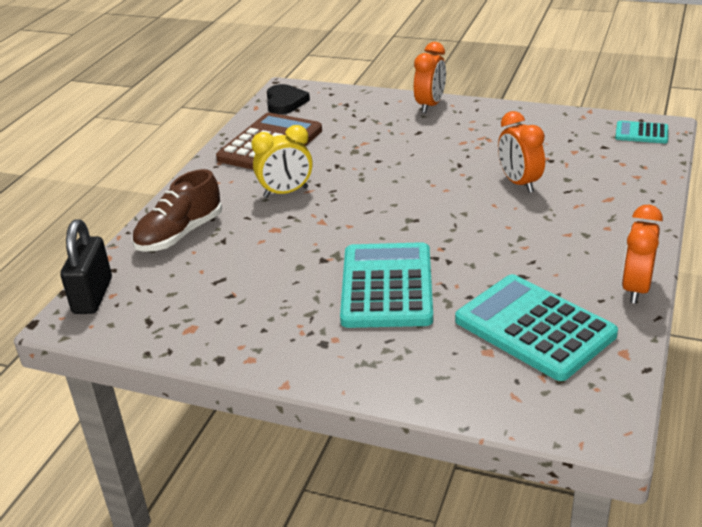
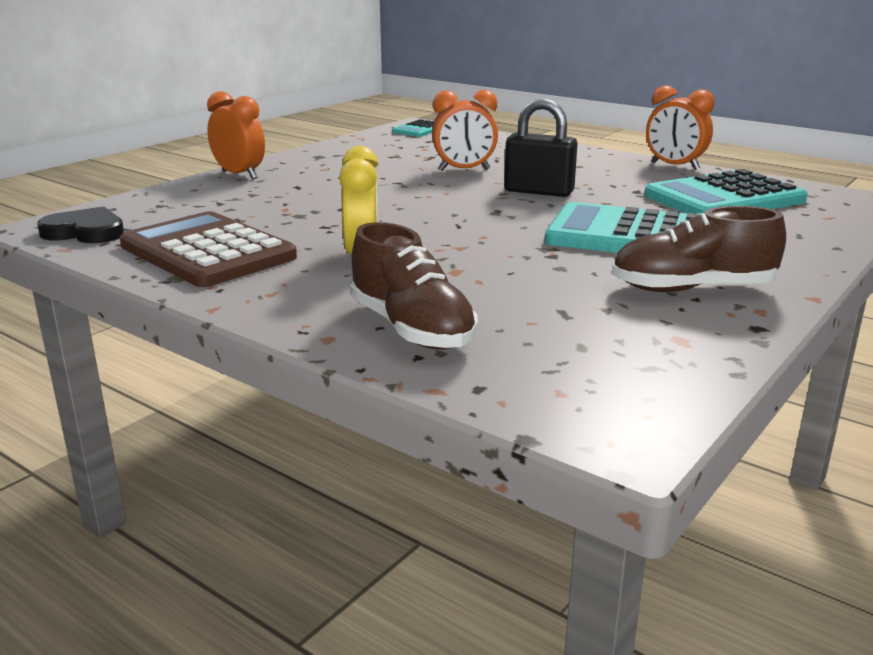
camera: 75 degrees left, 10 degrees down
(92, 296) = (554, 409): black padlock -> black padlock (538, 191)
(280, 326) = (692, 289): none -> brown shoe

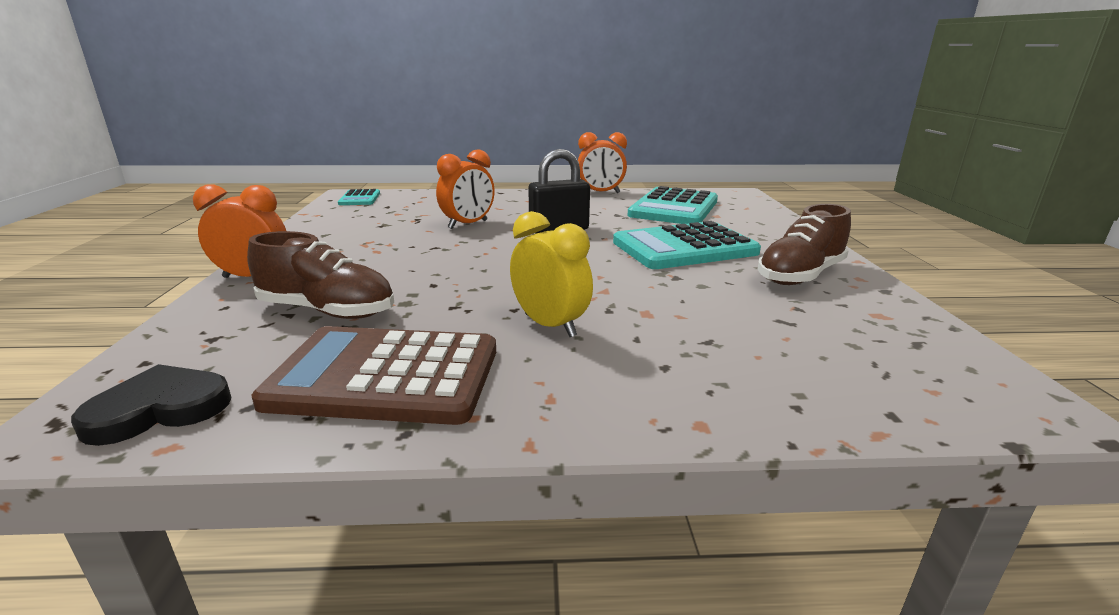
camera: 40 degrees left, 0 degrees up
(411, 328) = (735, 381): brown shoe -> brown shoe (327, 311)

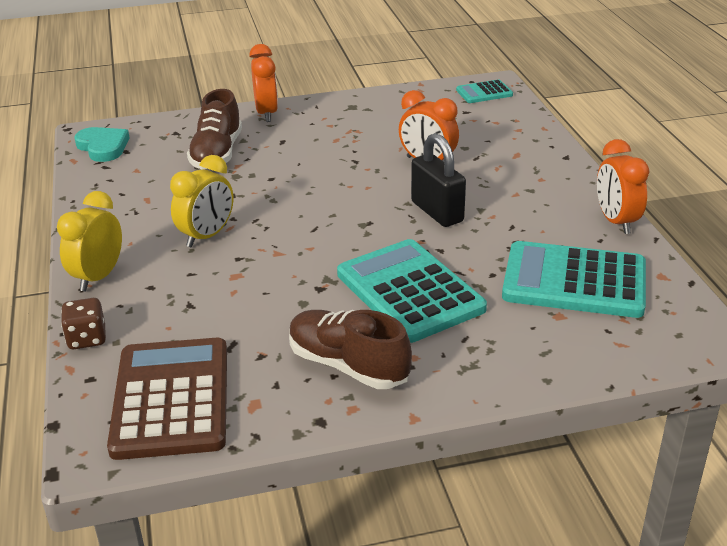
camera: 80 degrees right, 10 degrees up
(159, 409) = (103, 147): black heart -> turquoise heart
(386, 376) = (135, 194): brown calculator -> brown calculator (171, 398)
(632, 410) = (98, 277): none -> yellow clock
(800, 419) = (87, 338): none -> brown dice

